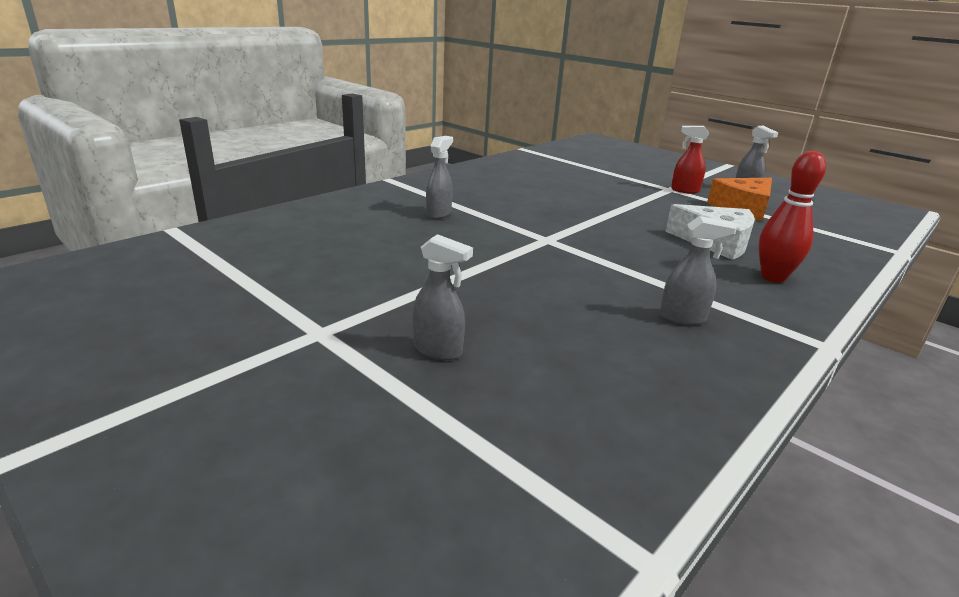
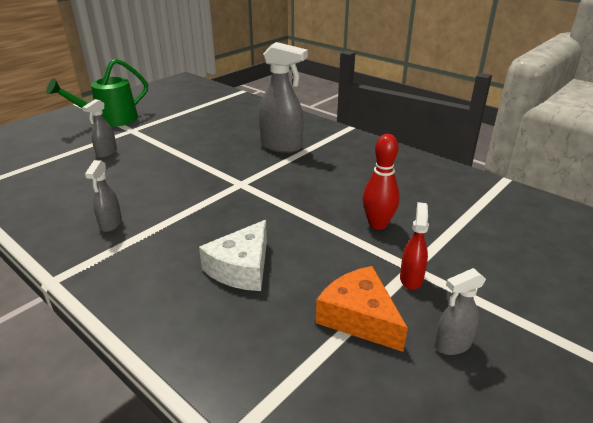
camera: 90 degrees right, 5 degrees up
(236, 368) = (110, 120): none -> green watering can
(439, 214) = (282, 146): grey spray bottle -> grey spray bottle, size x1.87
(773, 277) = (162, 285): red bowling pin -> red bowling pin (378, 224)

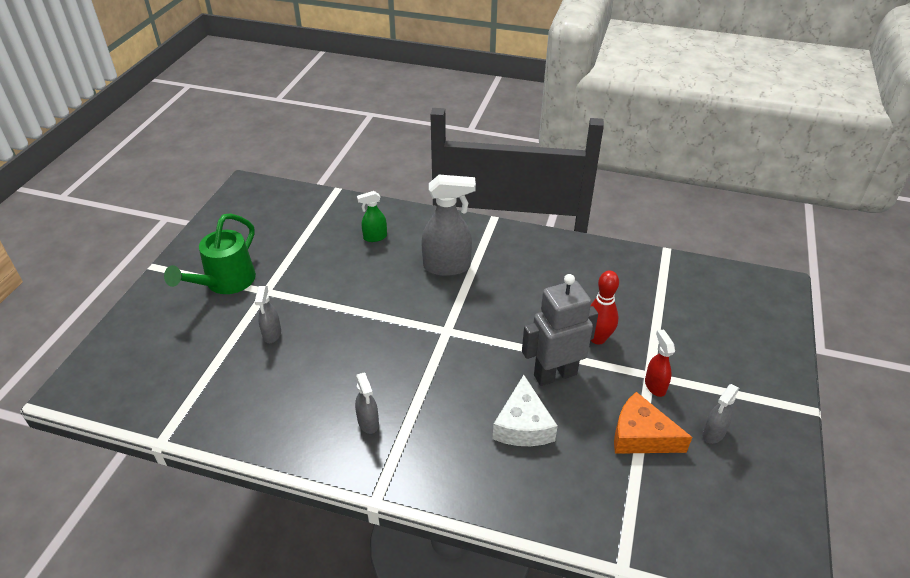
camera: 25 degrees left, 10 degrees up
(242, 119) = (375, 237): none -> green spray bottle
(310, 239) = (555, 374): none -> grey robot

